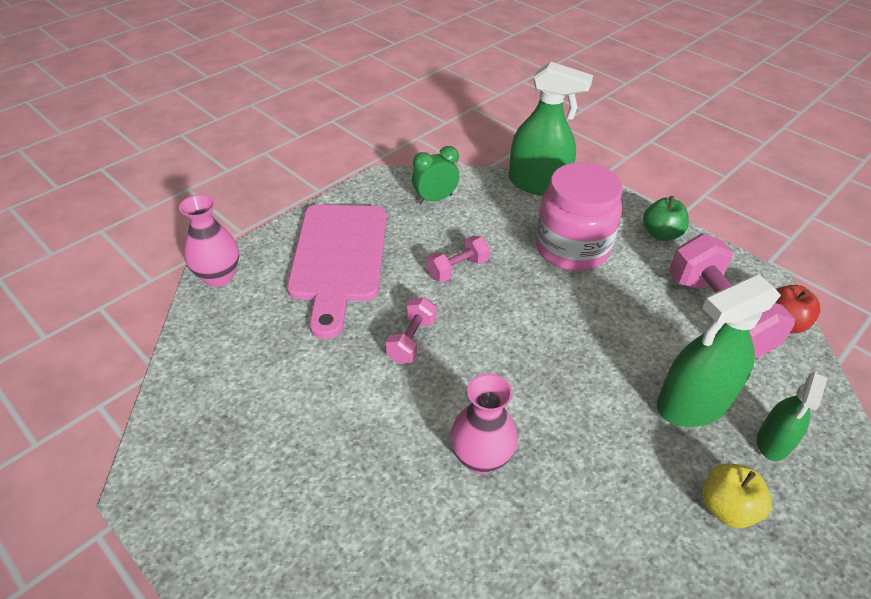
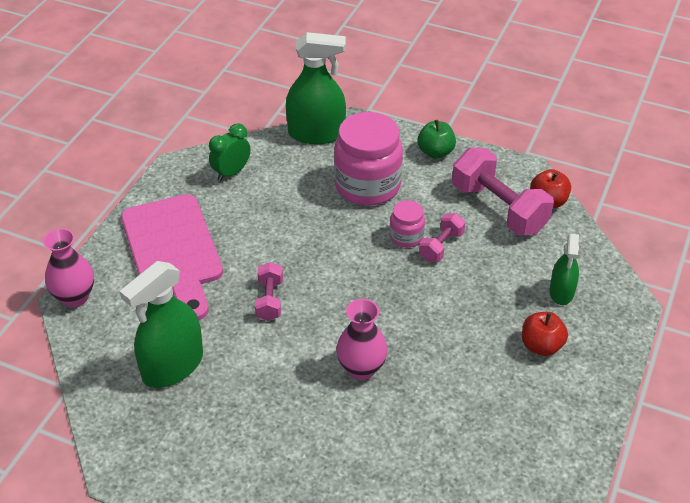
camera: 20 degrees left, 0 degrees up
(457, 269) = (280, 230): pink dumbbell -> pink dumbbell (441, 246)
(595, 315) = (406, 237): none -> pink jar
(692, 404) = (499, 282): green spray bottle -> green spray bottle (173, 366)
(726, 508) = (541, 346): yellow apple -> red apple

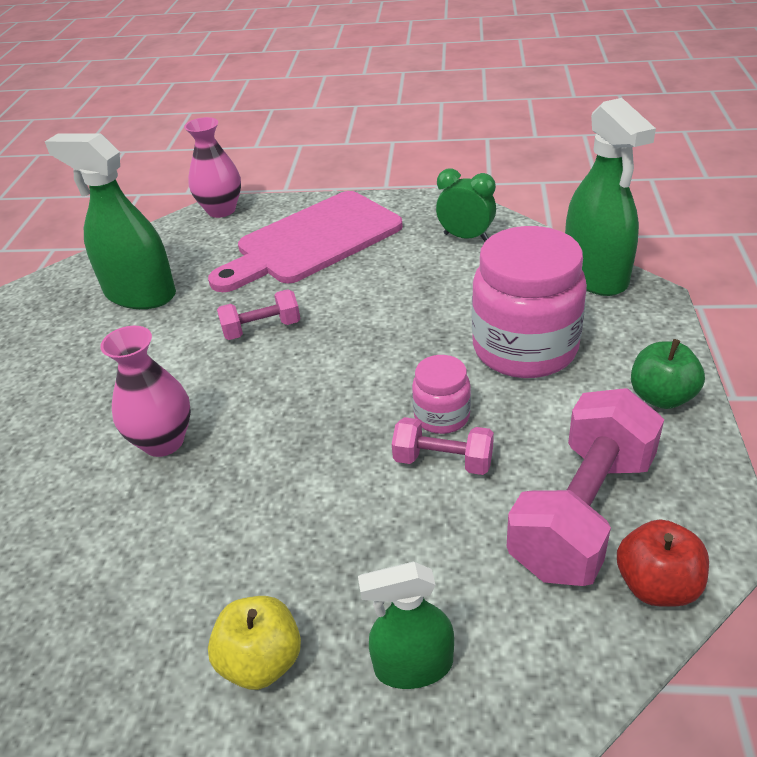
camera: 75 degrees right, 5 degrees down
(541, 346) = (261, 661): red apple -> yellow apple

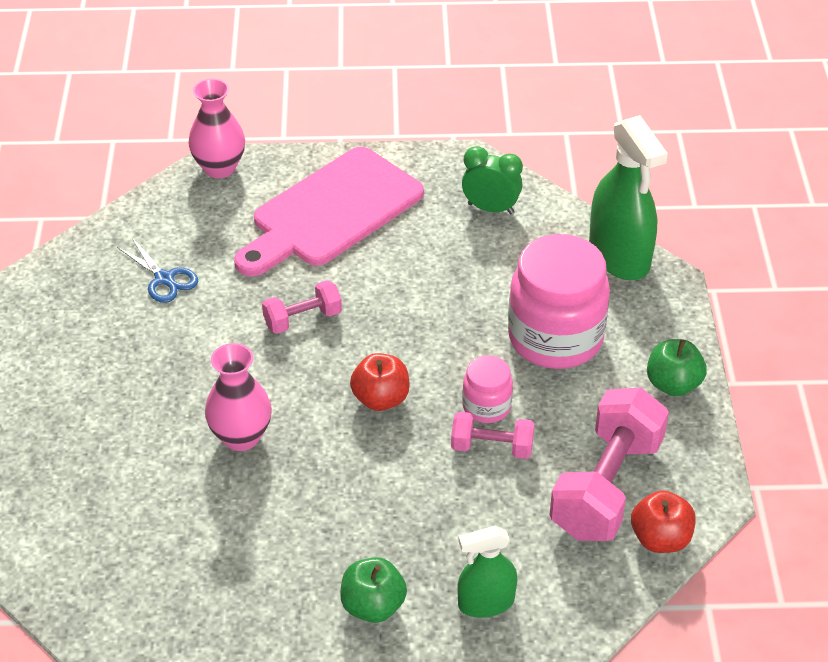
camera: 10 degrees left, 5 degrees up
(140, 294) = (164, 279): green spray bottle -> blue scissors
(261, 661) = (373, 606): yellow apple -> green apple
(325, 406) = (381, 399): none -> red apple

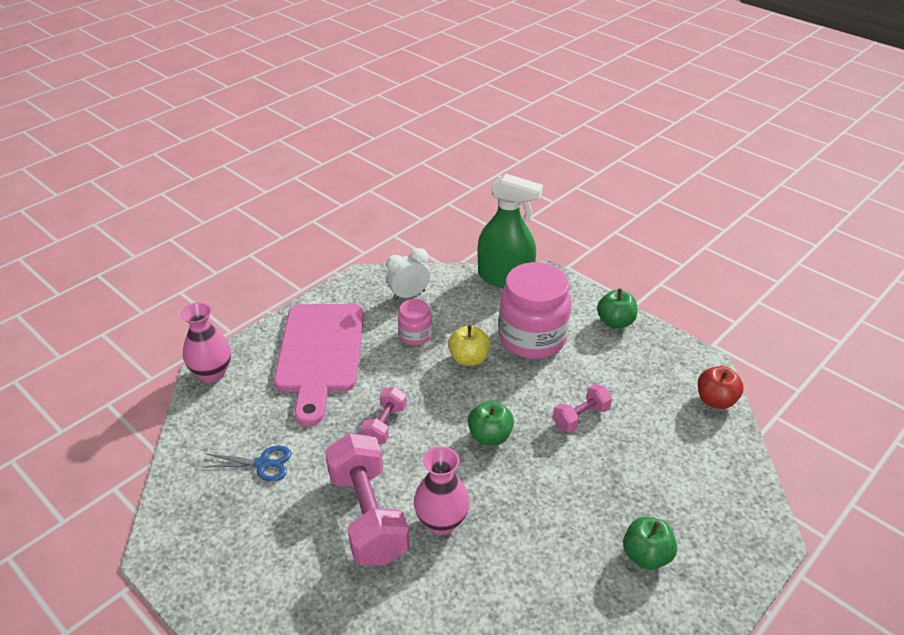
camera: 45 degrees left, 5 degrees down
(381, 399) = (490, 436): red apple -> green apple
(462, 313) = (469, 359): none -> yellow apple
(486, 407) = (549, 398): pink jar -> pink jar (415, 335)
(486, 602) = (693, 502): green spray bottle -> none
(491, 208) = (409, 295): green clock -> white clock
(606, 486) = (658, 394): pink dumbbell -> pink dumbbell (367, 516)

